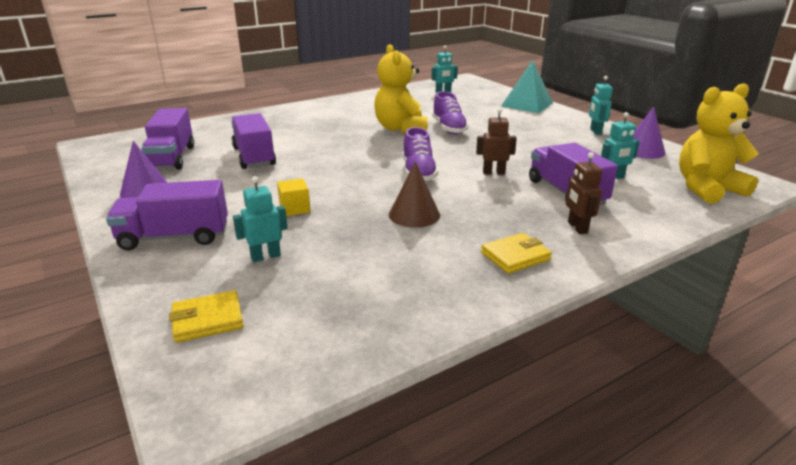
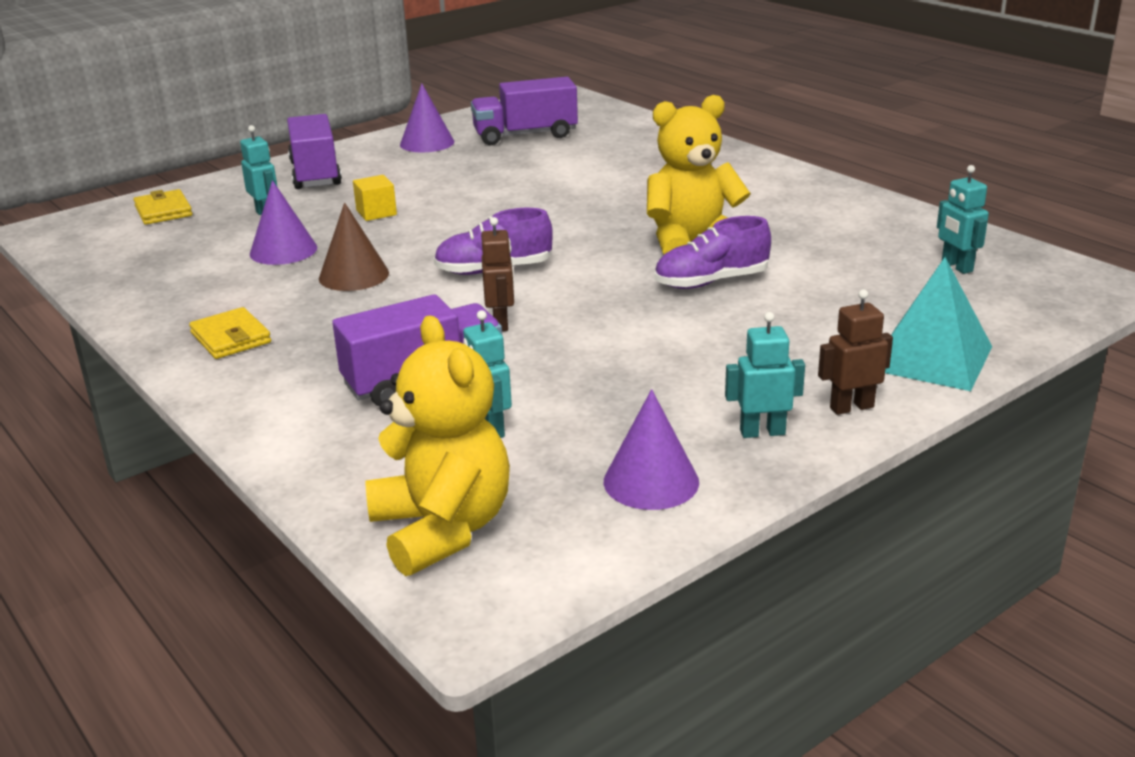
camera: 85 degrees right, 0 degrees up
(254, 157) = (537, 171): purple truck -> none
(354, 244) = (283, 250): none -> purple cone
(577, 227) = (299, 382): brown robot -> brown robot (851, 407)

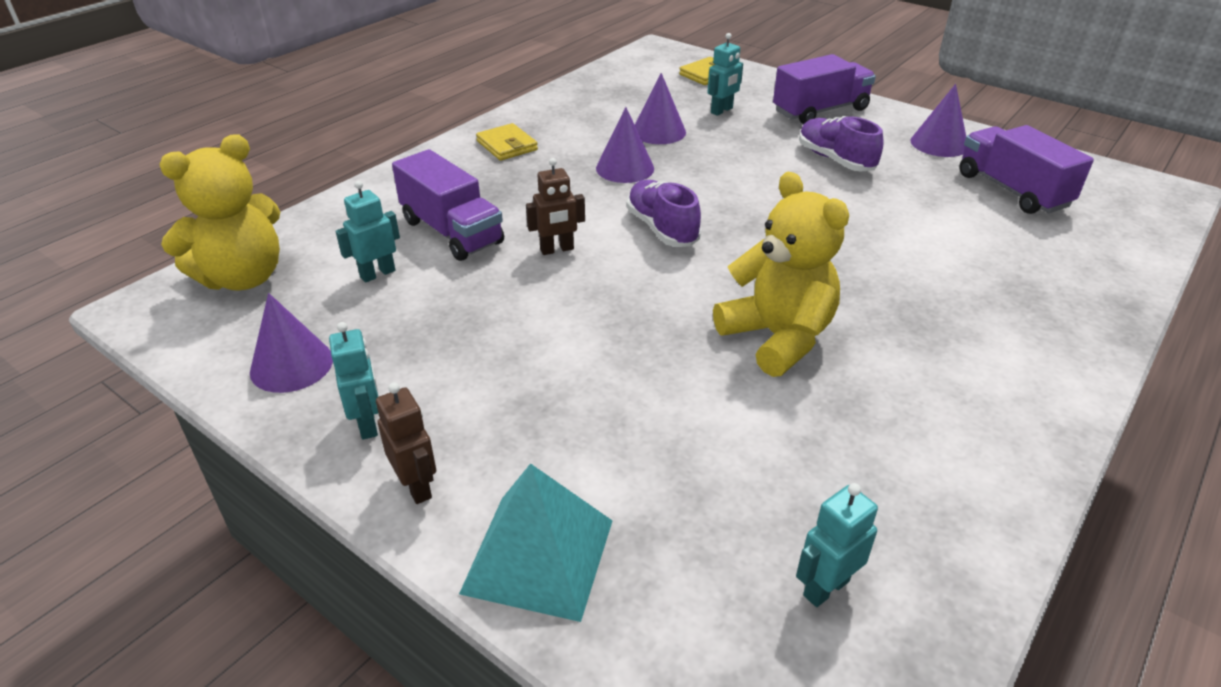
camera: 75 degrees right, 10 degrees up
(231, 338) = (507, 145): yellow wallet -> yellow wallet turned 75 degrees counterclockwise
(354, 275) = (625, 168): brown cone -> purple cone
(376, 213) = (754, 152): yellow cube -> none
(711, 282) = (686, 361): purple shoe -> purple shoe (835, 160)

